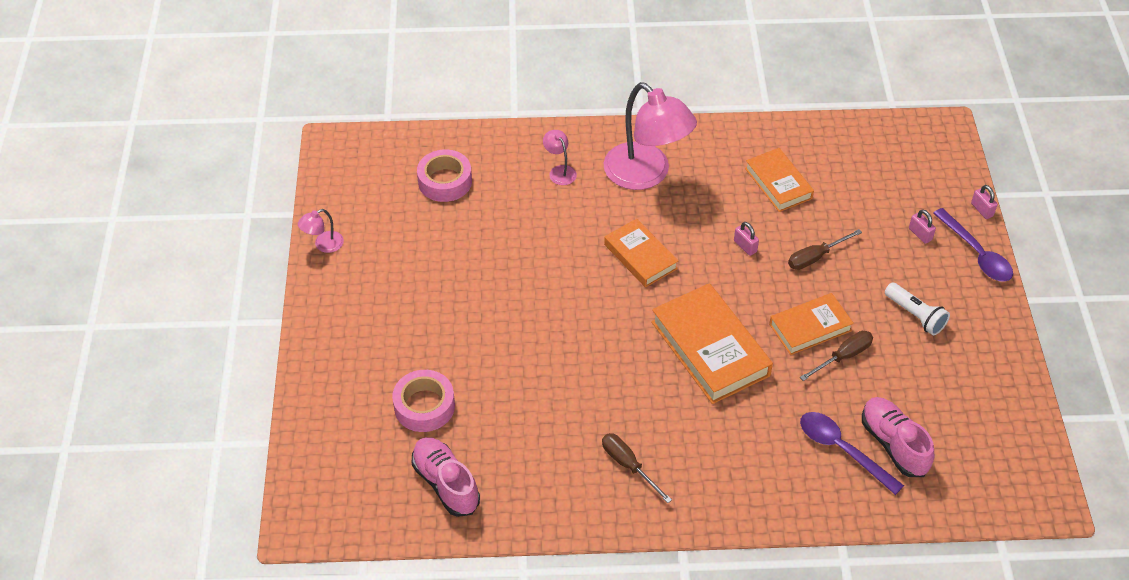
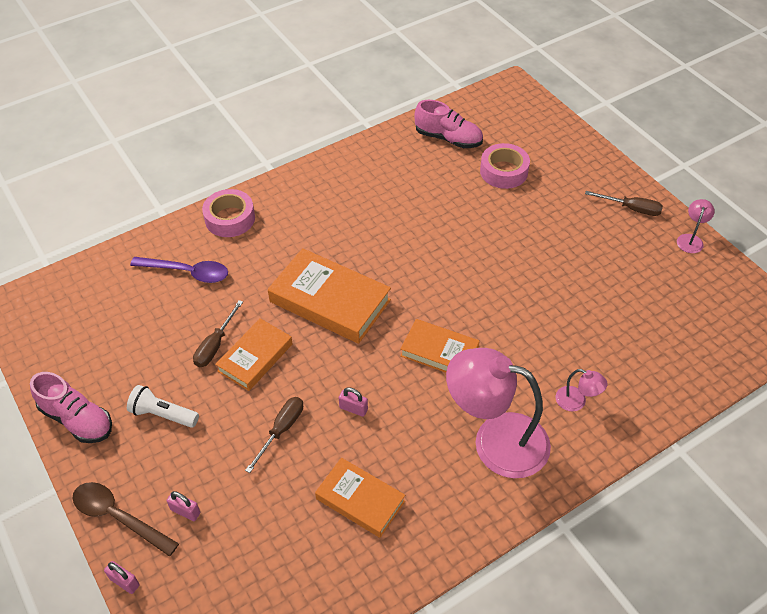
camera: 150 degrees right, 0 degrees up
(445, 181) = (662, 338): pink tape -> pink tape (230, 219)
(628, 465) = (338, 197): brown screwdriver -> brown screwdriver (631, 209)
(893, 444) = (148, 294): pink shoe -> pink shoe (77, 419)
(976, 253) = (118, 517): purple spoon -> brown spoon

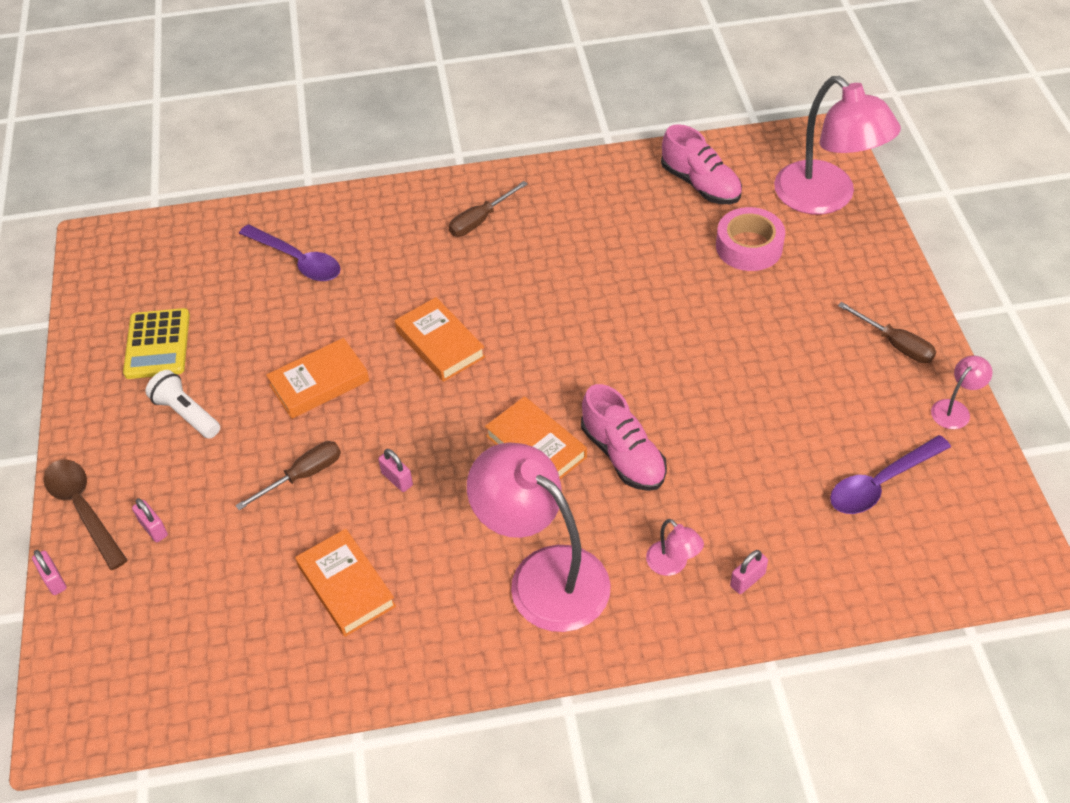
camera: 25 degrees right, 0 degrees up
(77, 419) = (97, 389): pink shoe -> pink shoe (623, 455)
(109, 369) = (157, 344): none -> yellow calculator
(215, 345) = (283, 354): brown screwdriver -> brown screwdriver (480, 220)
(230, 219) = (378, 211): pink tape -> none
(330, 301) = (440, 344): orange book -> orange book, size x0.62
(534, 126) = (825, 198): none -> pink lamp
(630, 394) = (747, 580): none -> pink padlock
(674, 301) = (881, 483): none -> purple spoon

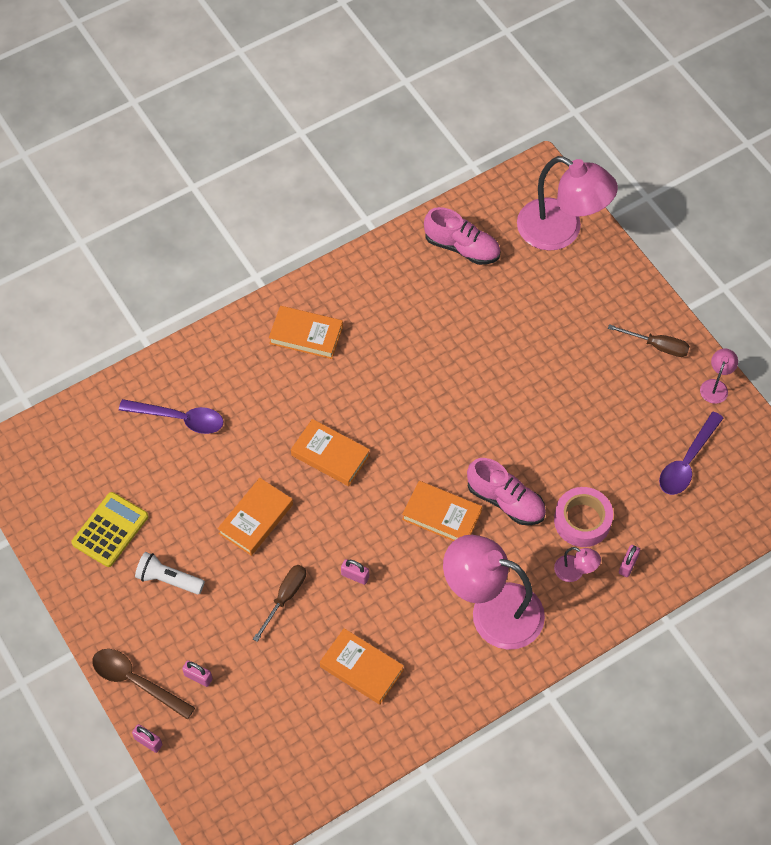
camera: 25 degrees left, 10 degrees up
(157, 344) = (110, 530): yellow calculator -> yellow calculator turned 120 degrees counterclockwise
(480, 220) = (306, 335): brown screwdriver -> orange book
(749, 247) = (522, 294): pink tape -> pink tape (582, 521)

